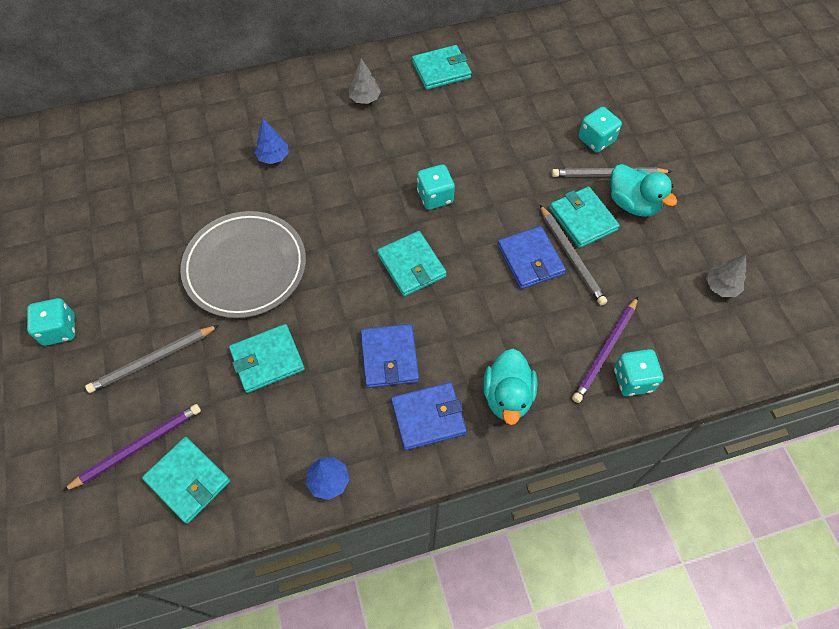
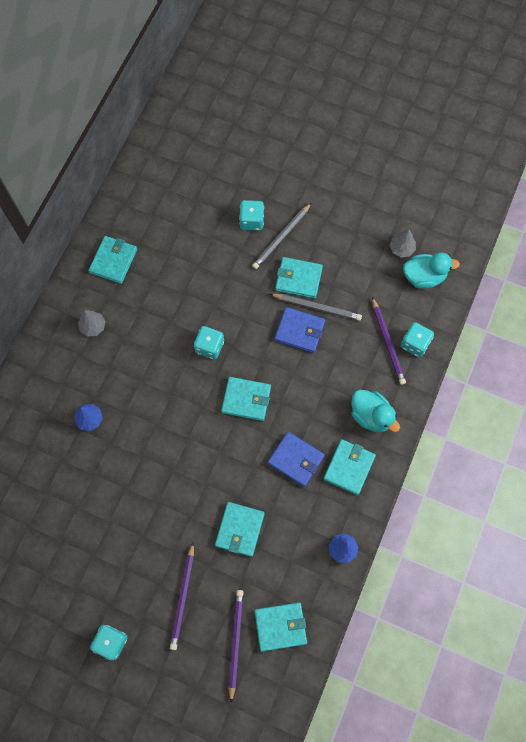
camera: 50 degrees left, 10 degrees up
(152, 360) = (183, 597): grey pencil -> purple pencil
(245, 267) = (162, 497): grey plate -> none
(428, 417) = (349, 467): blue wallet -> turquoise wallet
(633, 204) = (312, 243): turquoise duck -> turquoise duck (424, 277)

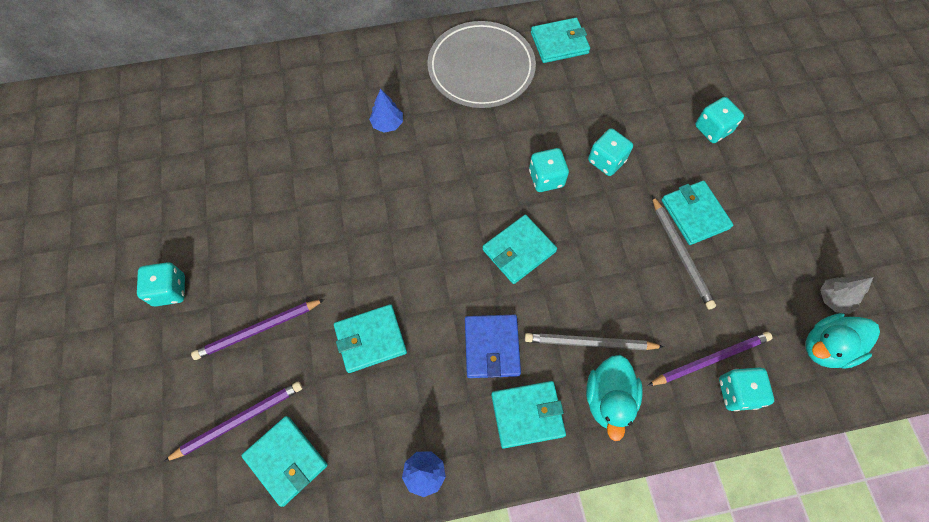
camera: 55 degrees right, 5 degrees down
(93, 326) = (481, 68): grey tree -> grey plate
(225, 301) = (606, 161): none -> turquoise dice
(246, 399) = (519, 250): turquoise wallet -> turquoise wallet turned 75 degrees clockwise
(281, 237) = (723, 168): grey pencil -> grey pencil (589, 343)
(299, 331) = (639, 253): blue wallet -> none
(388, 343) = (710, 359): purple pencil -> purple pencil turned 150 degrees counterclockwise
(424, 277) = (826, 347): turquoise duck -> turquoise duck turned 105 degrees clockwise

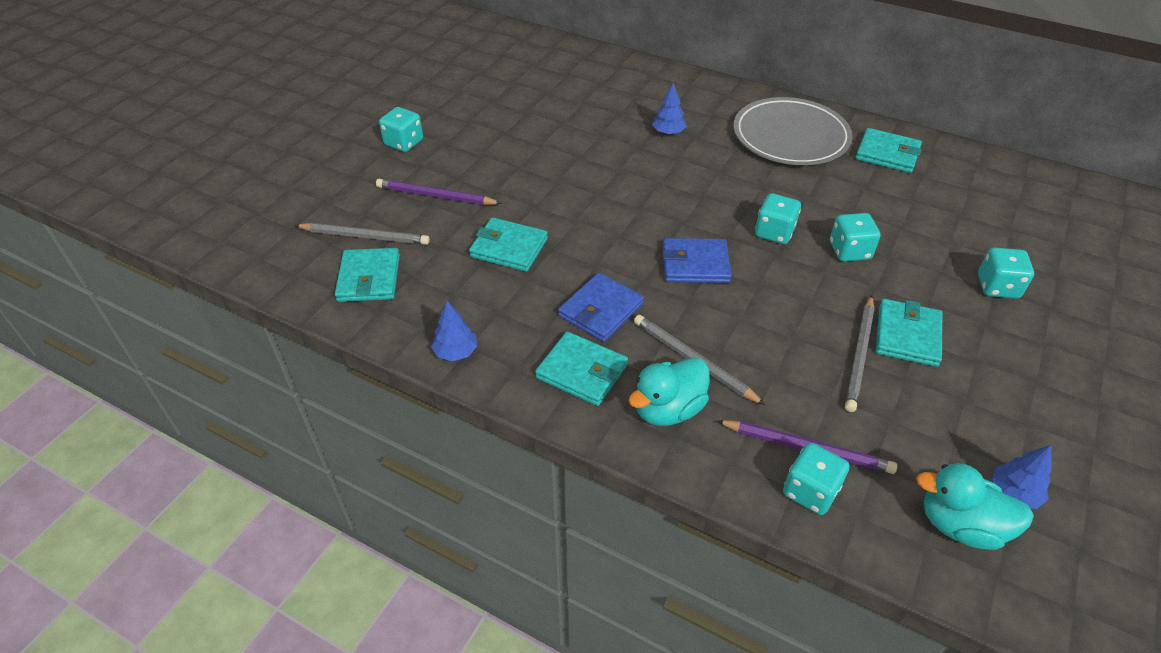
camera: 40 degrees right, 20 degrees down
(239, 420) = (365, 236): purple pencil -> grey pencil
(519, 250) = (695, 264): turquoise wallet -> blue wallet
(833, 299) = (1013, 493): grey tree -> blue tree

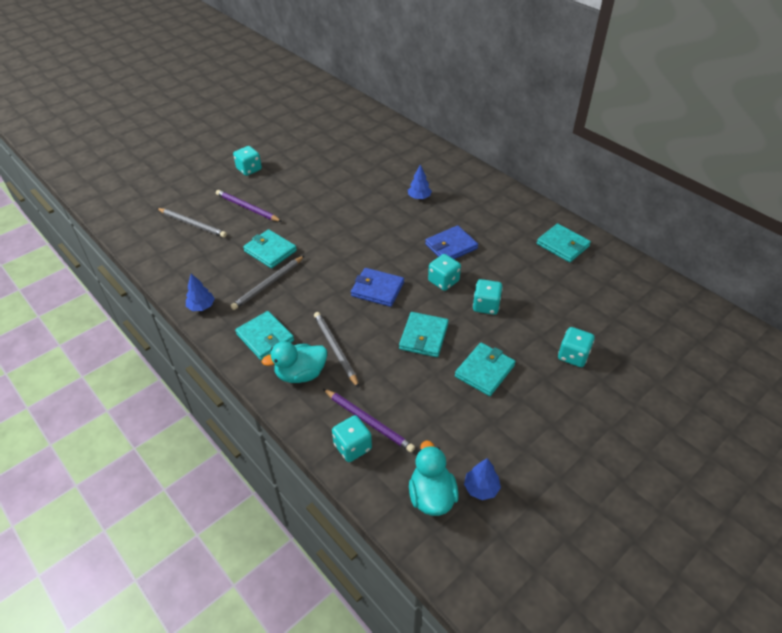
camera: 20 degrees right, 0 degrees up
(369, 278) = (180, 250): turquoise wallet -> turquoise wallet (423, 336)
(600, 310) = (300, 303): blue wallet -> blue wallet (451, 246)
(790, 137) = (501, 218): grey plate -> none
(860, 355) = (443, 374): grey pencil -> grey pencil (268, 284)
(960, 525) = (431, 496): turquoise duck -> turquoise duck turned 45 degrees clockwise

